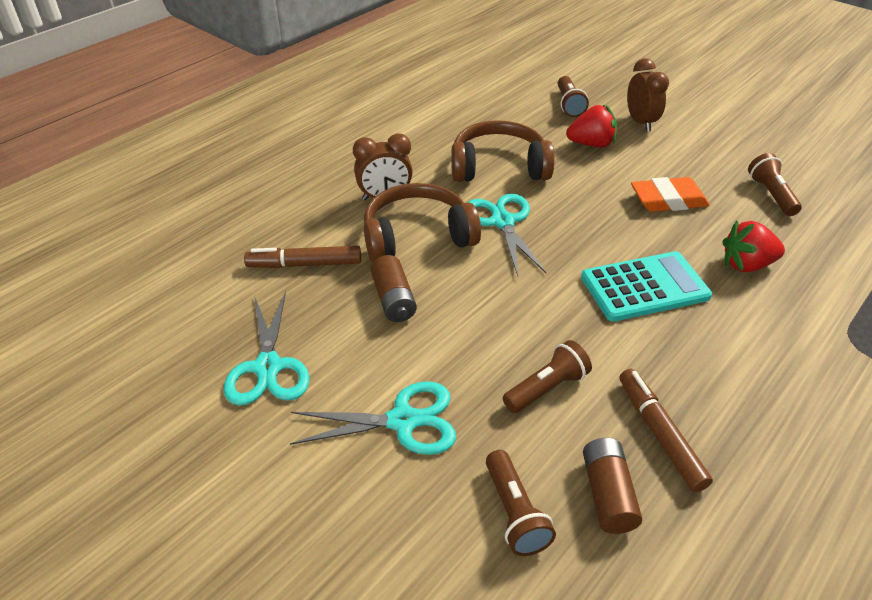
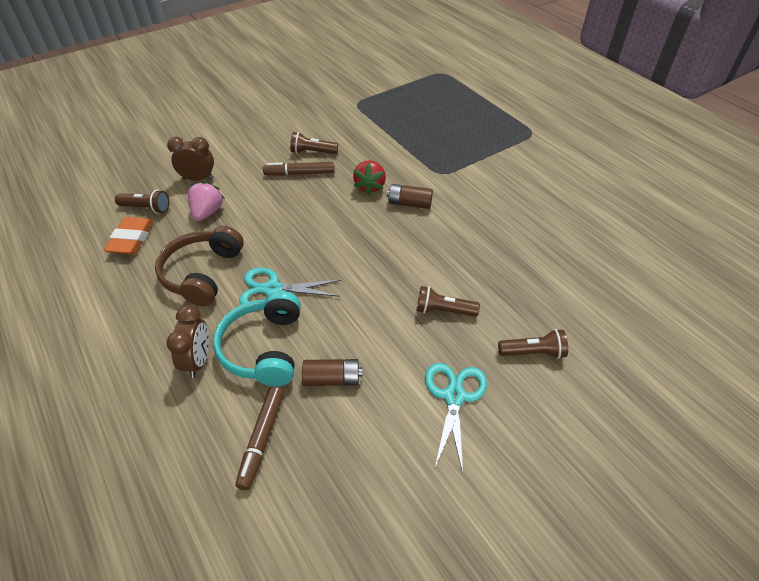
camera: 75 degrees left, 5 degrees up
(268, 367) = (379, 484): turquoise scissors -> none
(417, 236) = (263, 348): brown headphones -> turquoise headphones
(546, 388) = (443, 310): brown flashlight -> brown flashlight turned 60 degrees counterclockwise
(591, 144) = (207, 212): red strawberry -> pink strawberry
(607, 494) = (525, 306): brown battery -> brown battery (409, 203)
(644, 287) = (372, 236): turquoise calculator -> none
(659, 434) = (488, 270): brown marker -> brown marker (299, 173)
(668, 200) = (294, 196): orange eraser -> orange eraser (131, 239)

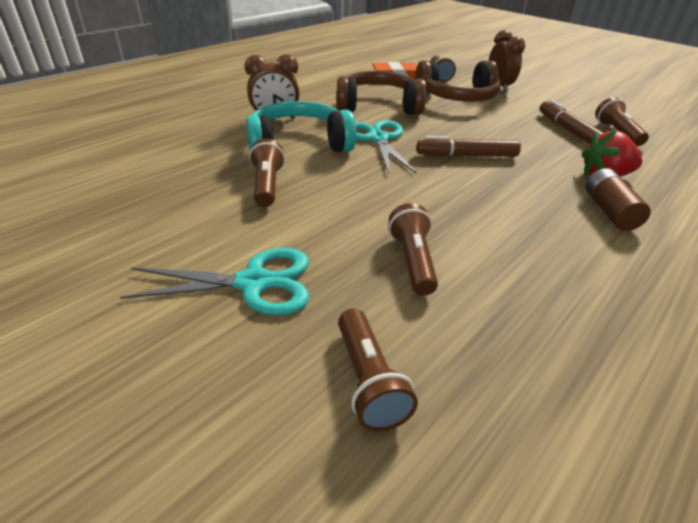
camera: 75 degrees right, 10 degrees down
(207, 212) = (457, 97): pink strawberry -> brown headphones
(262, 439) = (189, 158): brown marker -> brown marker (466, 156)
(332, 379) = (267, 185): brown battery -> brown flashlight

